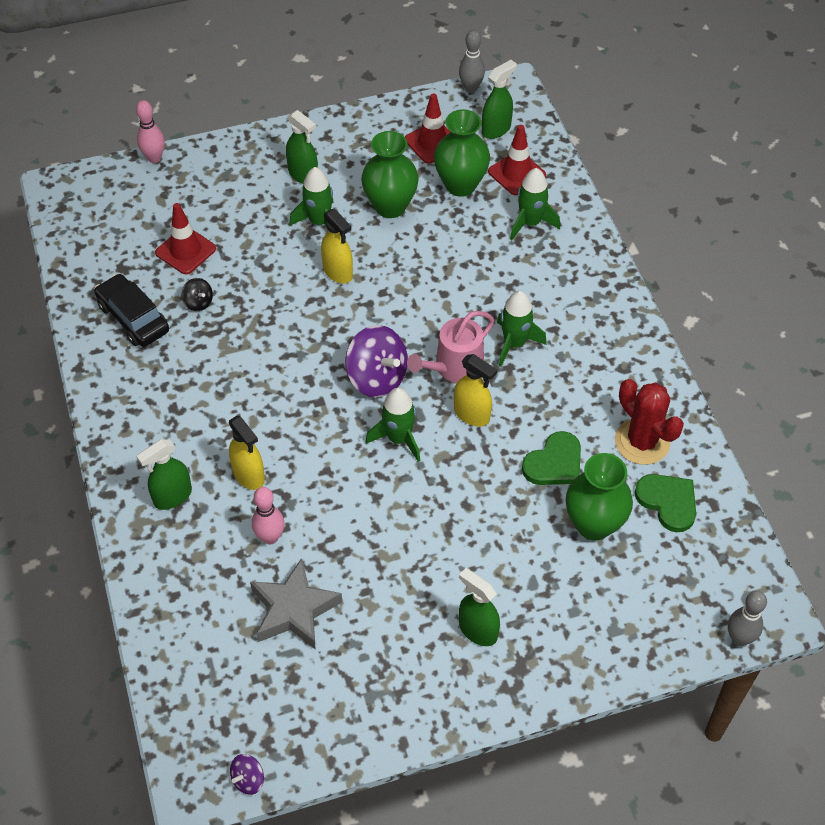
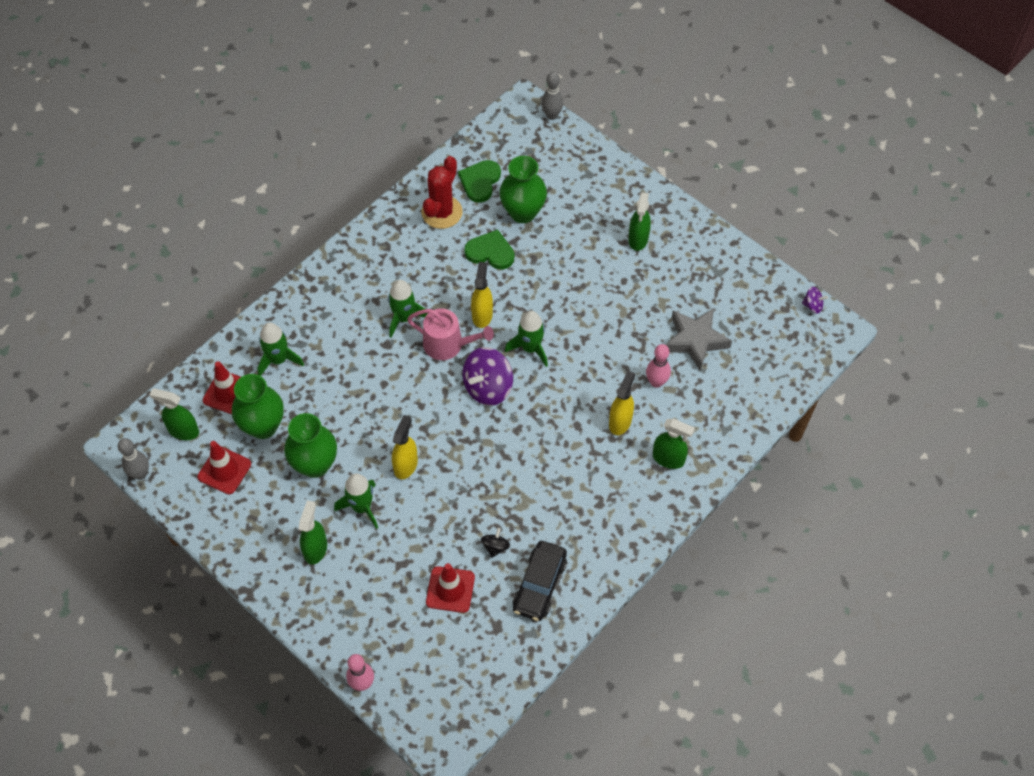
camera: 120 degrees left, 5 degrees up
(377, 377) = (488, 387): purple spinning top -> purple spinning top turned 150 degrees counterclockwise

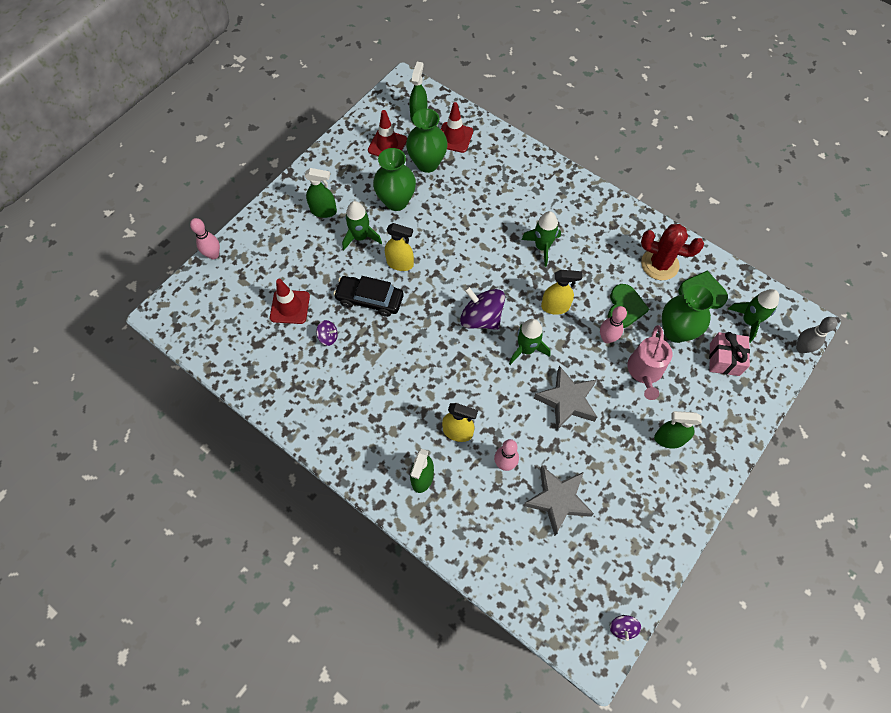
camera: 85 degrees right, 5 degrees up
(140, 474) = (381, 96): grey bowling pin -> none
(278, 360) = (488, 165): green rocket -> green rocket (749, 321)
(448, 344) = (520, 283): pink watering can -> pink watering can (645, 371)
(495, 547) = (328, 337): black spinning top -> purple spinning top
(525, 273) = (607, 338): none -> pink bowling pin
(539, 585) = (294, 374): black car -> black car (370, 299)
(558, 179) = (724, 359): none -> pink gift
(592, 319) = (567, 401): none -> grey star

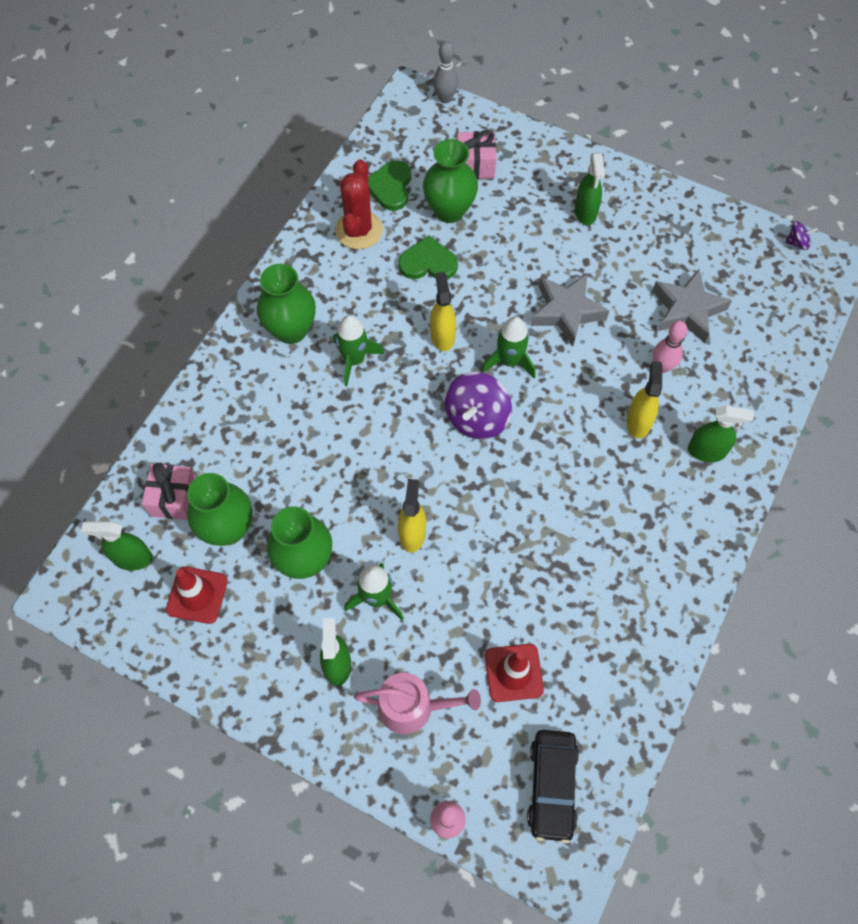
camera: 100 degrees left, 0 degrees up
(328, 337) = (549, 606): purple spinning top -> none
(370, 299) = (478, 563): black car -> black car (552, 786)
(454, 137) = (174, 498): red traffic cone -> pink gift
(572, 211) = (291, 330): none -> green vase
(607, 338) = (474, 278): pink bowling pin -> none
(645, 371) = (509, 238): pink watering can -> pink watering can (412, 707)
(749, 321) = (421, 143): green rocket -> none

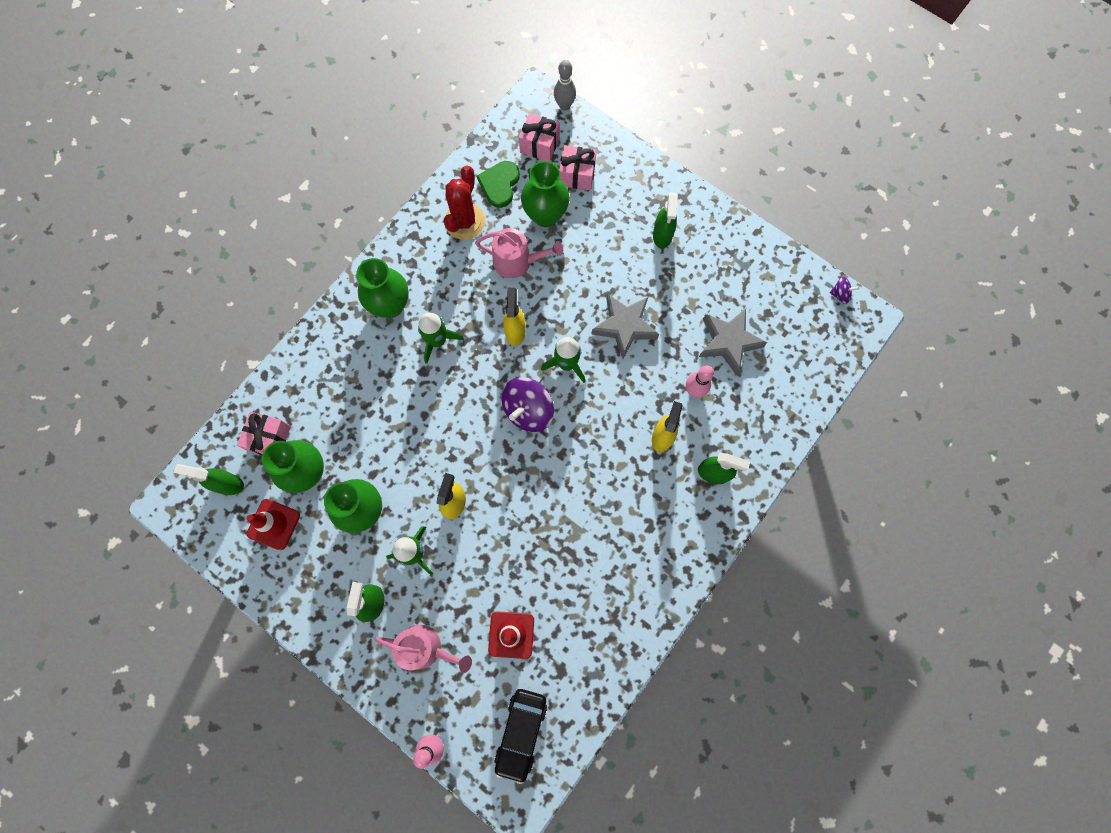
camera: 10 degrees right, 10 degrees up
(426, 141) = (539, 145): none -> pink gift
(428, 262) = (517, 261): green heart -> pink watering can

